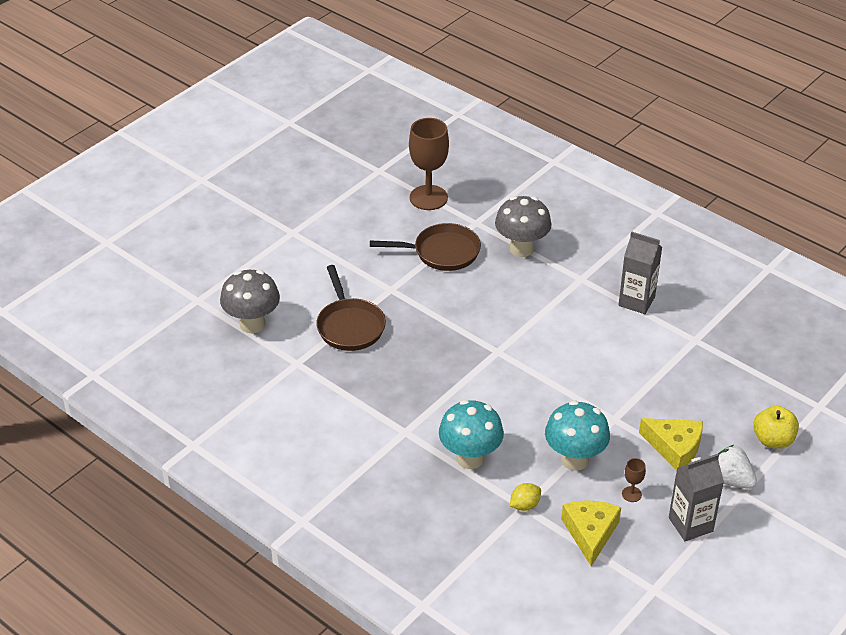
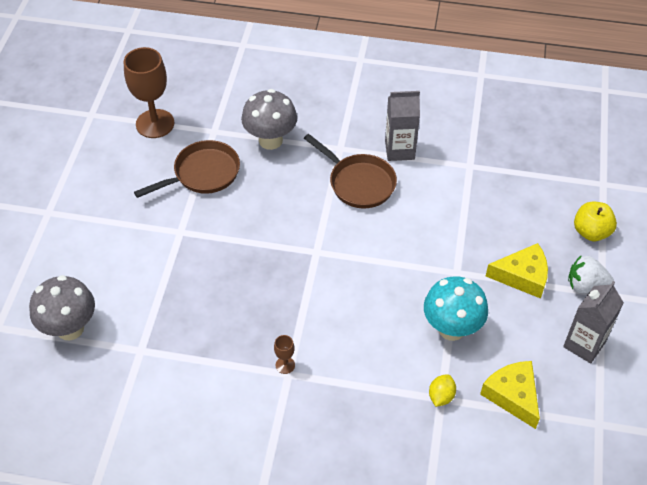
camera: 30 degrees left, 10 degrees up
(349, 326) = (166, 287): brown pan -> brown pan (358, 183)
(470, 458) = (363, 372): turquoise mushroom -> none
(631, 494) = (519, 339): brown goblet -> brown goblet (285, 365)

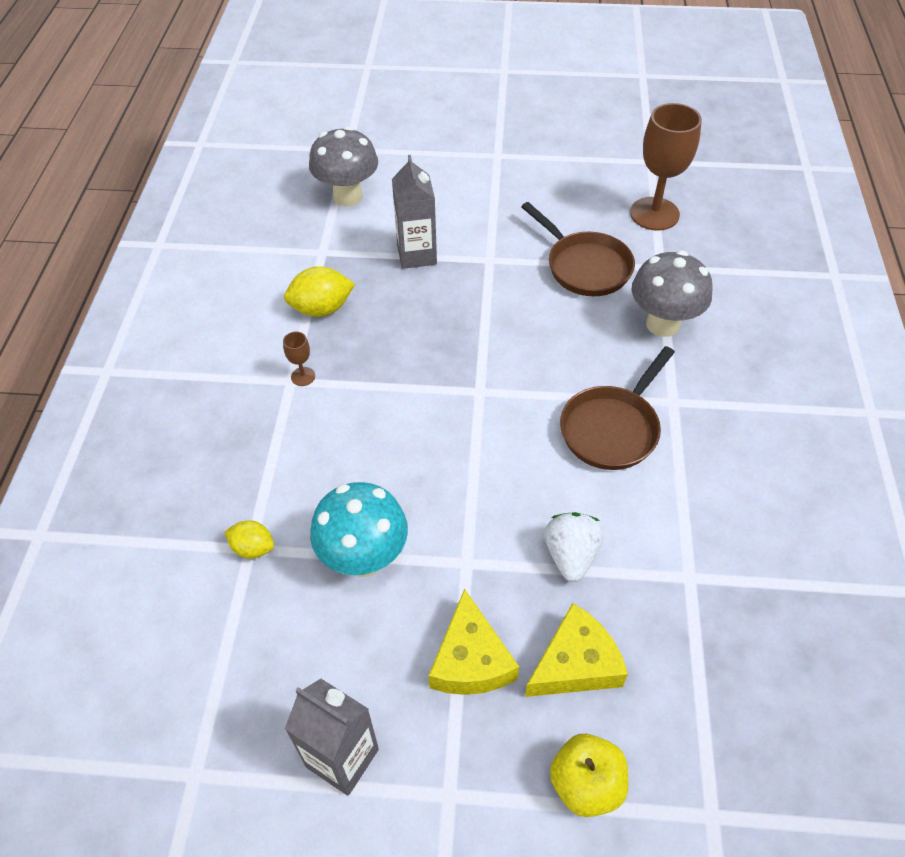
camera: 85 degrees right, 0 degrees up
(212, 351) = (322, 309): none -> yellow lemon
(399, 150) = (693, 476): grey carton -> grey carton (416, 255)
(513, 395) = (250, 643): yellow cheese -> yellow cheese (575, 663)
(585, 286) = (463, 766): white strawberry -> white strawberry (570, 555)

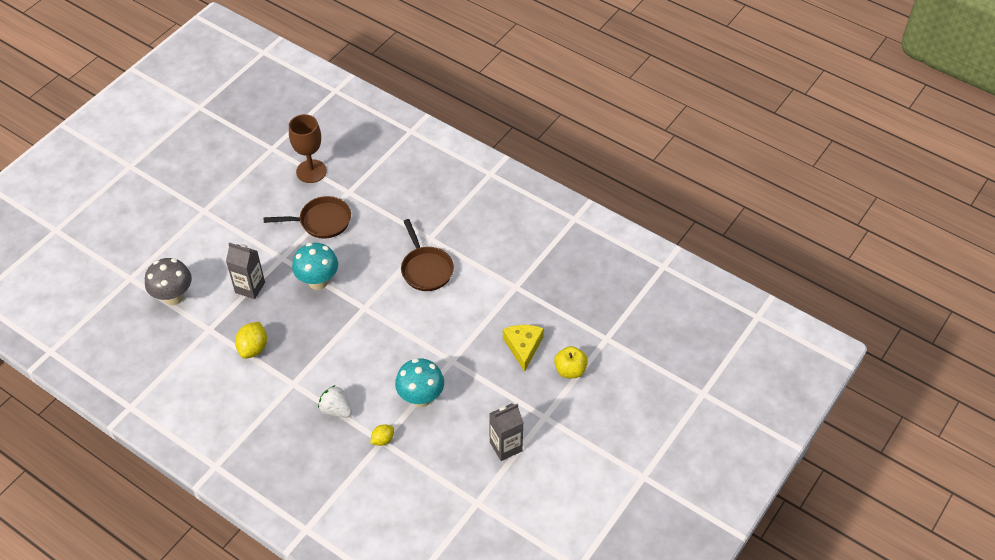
camera: 60 degrees left, 0 degrees up
(303, 376) = (294, 377): brown goblet -> none
(470, 660) = (496, 382): yellow cheese -> none
(482, 316) = (318, 281): none -> turquoise mushroom
(570, 555) = (476, 321): white strawberry -> white strawberry (336, 410)
(662, 324) = (384, 214): grey mushroom -> none

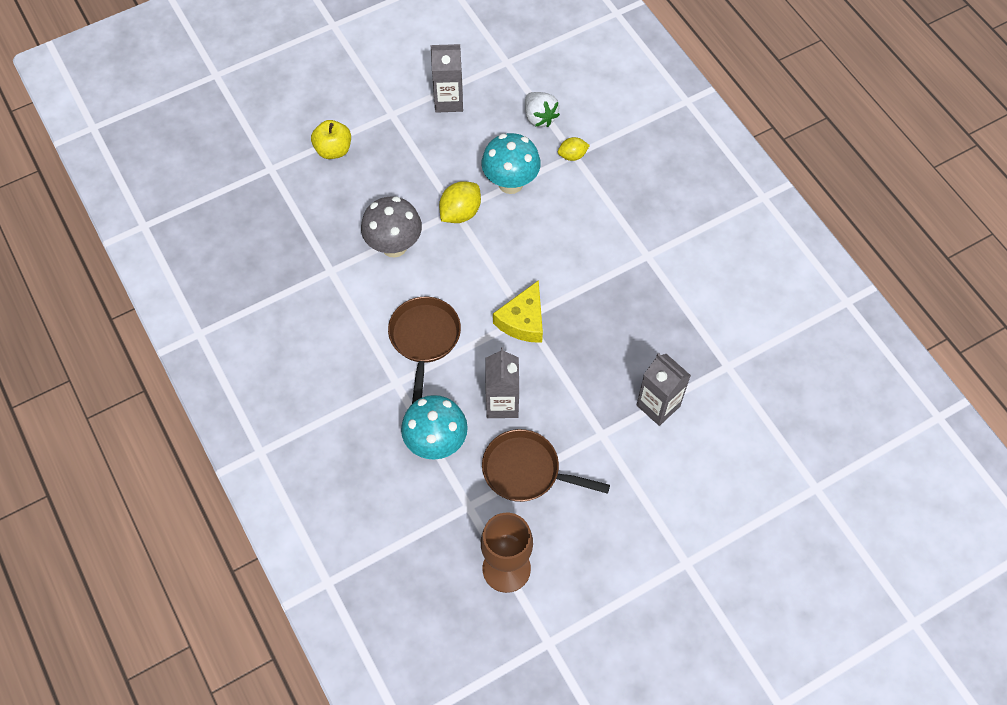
camera: 155 degrees left, 10 degrees up
(173, 297) = (762, 433): grey mushroom -> grey mushroom (394, 246)
(253, 348) = (680, 318): yellow lemon -> yellow lemon (460, 213)
(318, 281) = (567, 378): turquoise mushroom -> turquoise mushroom (436, 443)
(336, 410) = (609, 206): white strawberry -> white strawberry (539, 117)
(354, 251) = (502, 403): none -> grey carton
(523, 347) = (367, 195): yellow cheese -> yellow cheese (523, 320)

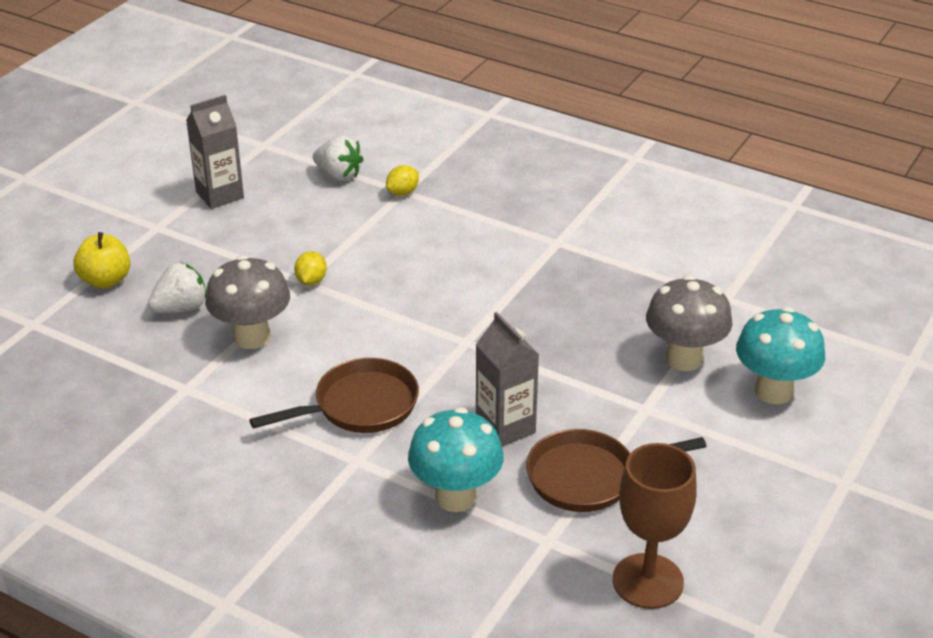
camera: 30 degrees left, 25 degrees down
(365, 198) = (181, 308): none -> white strawberry
(424, 339) = (359, 406): brown pan -> brown pan turned 90 degrees clockwise
(460, 213) = (311, 281): yellow lemon -> yellow lemon, size x0.62
(510, 183) = (350, 237): turquoise mushroom -> turquoise mushroom (773, 391)
(523, 320) = (466, 345): yellow cheese -> none
(658, 405) = (684, 359): grey carton -> grey mushroom

